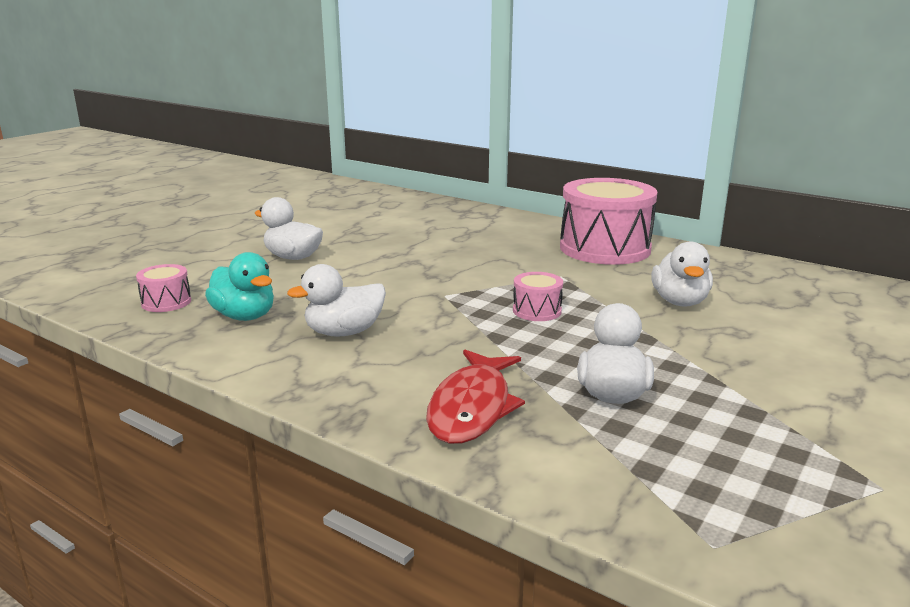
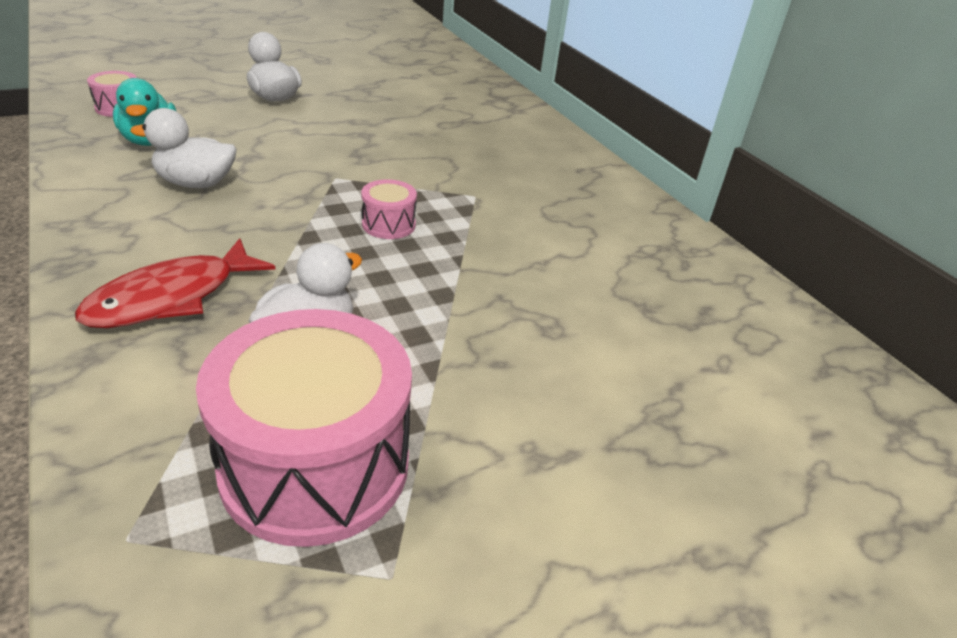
camera: 25 degrees right, 15 degrees up
(605, 248) = (570, 181): pink drum -> pink drum (315, 464)
(679, 302) = (547, 269): white duck -> none

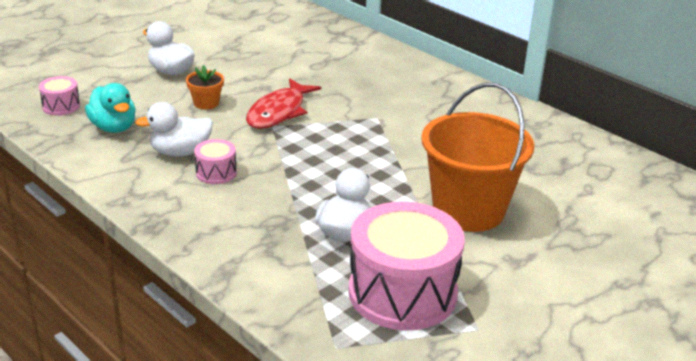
camera: 15 degrees left, 5 degrees down
(171, 297) = (240, 229): red fish -> red fish (279, 112)
(281, 137) = (206, 103): none -> orange flower pot
(388, 224) = (335, 151): pink drum -> pink drum (216, 173)
(515, 350) = (468, 210): none -> orange bucket

